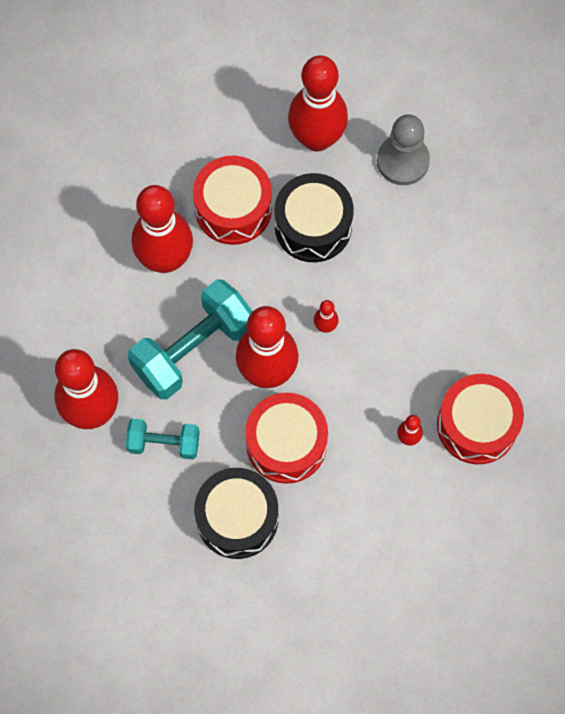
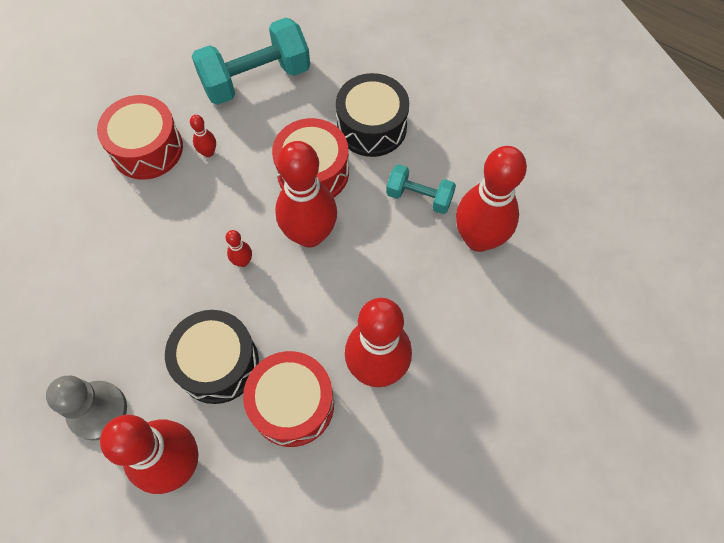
camera: 165 degrees left, 5 degrees down
(193, 349) = (372, 271): turquoise dumbbell -> turquoise dumbbell (256, 79)

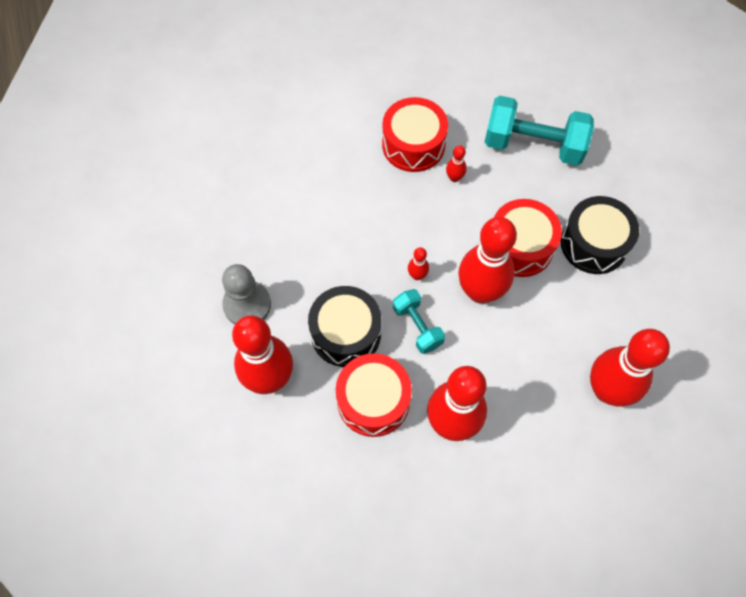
camera: 40 degrees right, 0 degrees up
(419, 197) = (586, 324): turquoise dumbbell -> turquoise dumbbell (417, 326)

